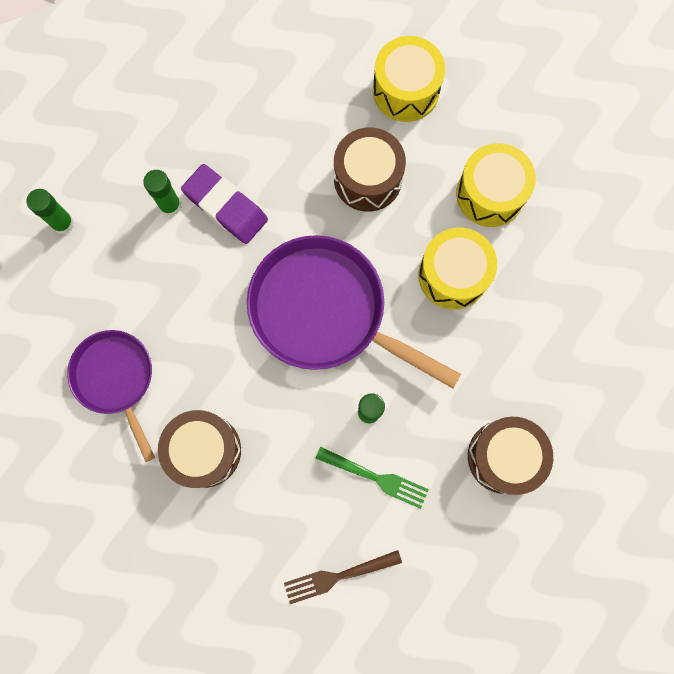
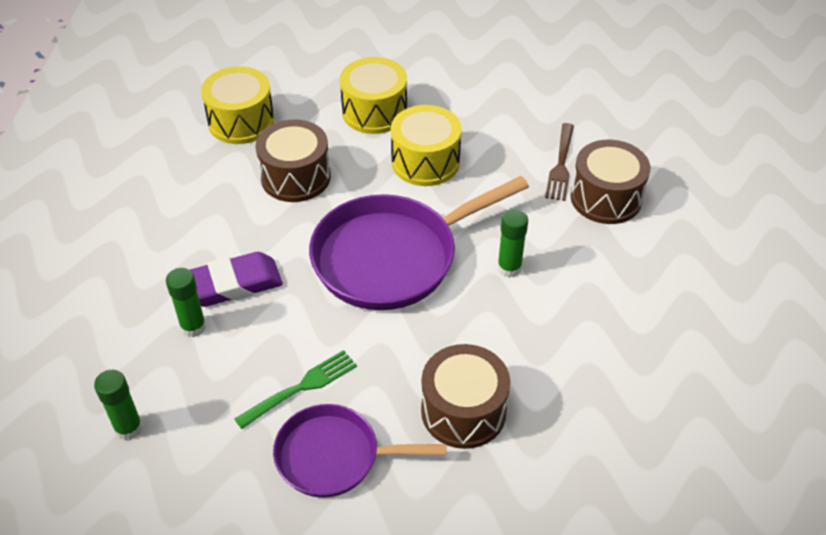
camera: 60 degrees left, 30 degrees down
(339, 576) = (653, 357): brown fork -> brown fork (561, 164)
(375, 477) = (573, 290): green fork -> green fork (300, 388)

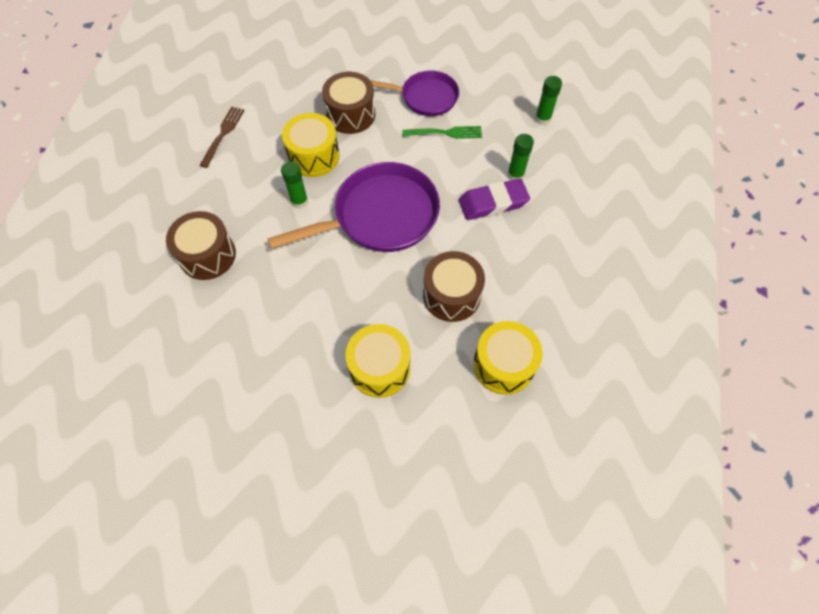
camera: 175 degrees left, 15 degrees up
(300, 388) = (445, 133): green fork -> green fork turned 150 degrees counterclockwise
(425, 161) = (342, 303): yellow drum -> yellow drum (314, 156)
(561, 164) = (230, 291): brown fork -> brown fork (223, 135)

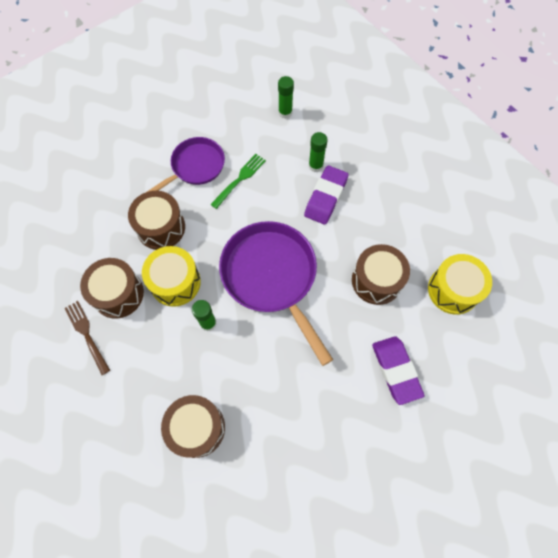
camera: 50 degrees left, 5 degrees up
(271, 129) = (118, 294): none -> brown drum
(379, 216) = (272, 277): purple pan -> purple pan turned 45 degrees counterclockwise
(379, 368) = (396, 370): yellow drum -> purple eraser

